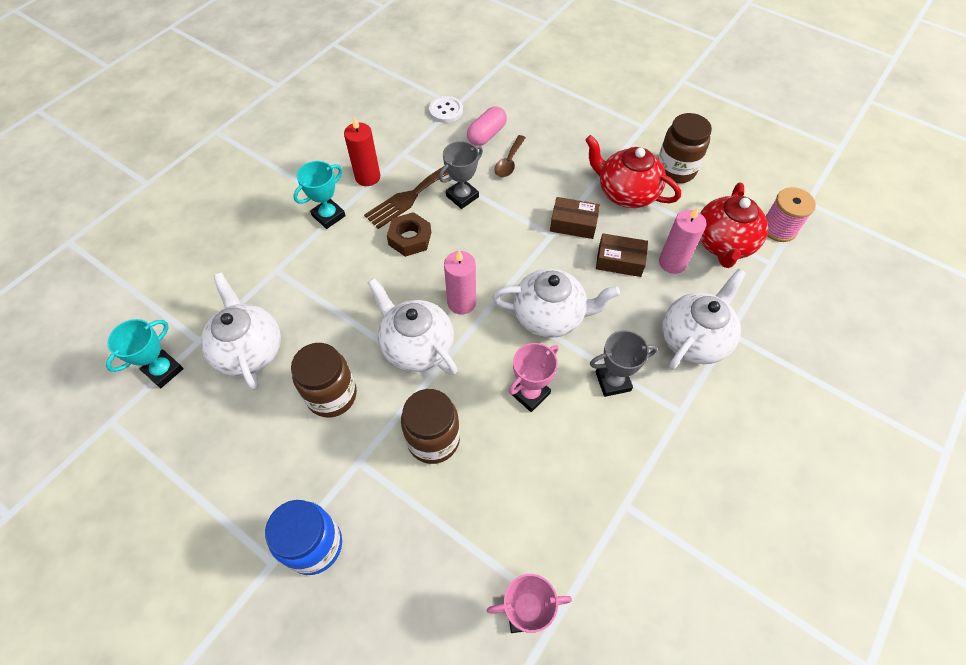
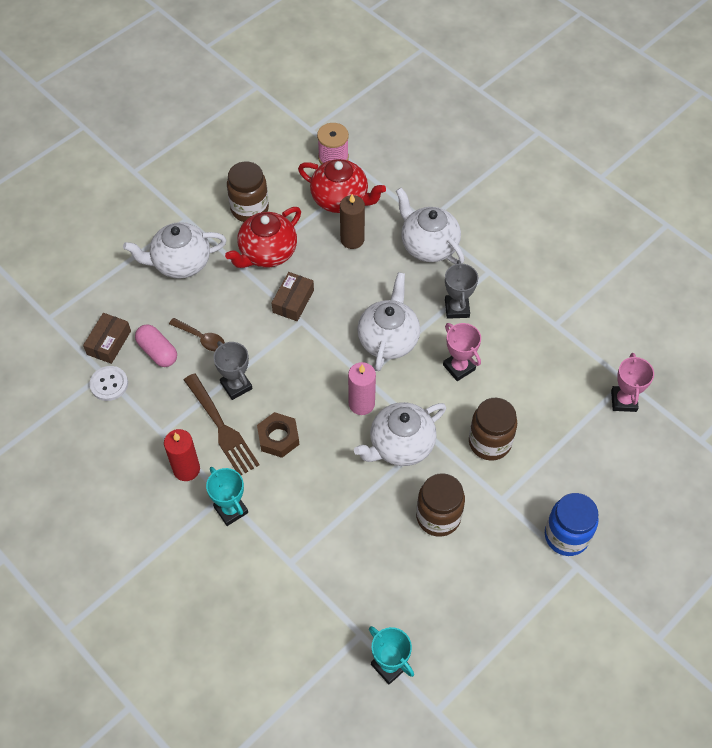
camera: 80 degrees left, 0 degrees up
(249, 350) = (380, 587): white teapot -> white teapot (180, 263)
(619, 261) = (342, 276): brown box -> brown box (109, 343)
(672, 263) = (352, 239): pink candle -> brown candle

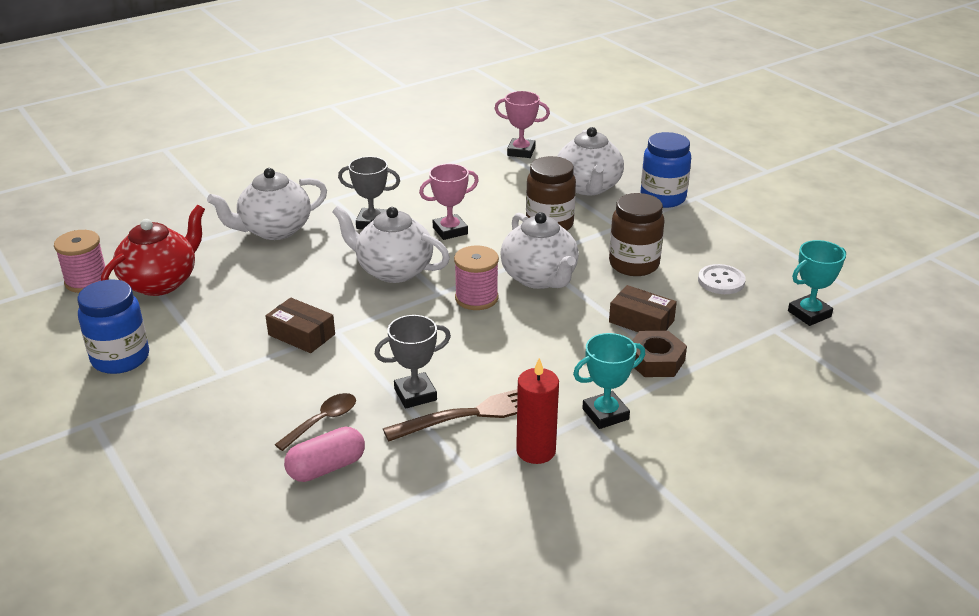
camera: 80 degrees left, 25 degrees down
(109, 343) = (285, 522): brown box -> brown box (641, 321)
(109, 384) = (364, 526): white button -> white button (721, 281)
(180, 263) = (174, 433): white teapot -> white teapot (588, 187)
(249, 209) = (120, 358): brown jar -> blue jar
(267, 253) = (209, 349): red teapot -> none
(278, 438) = (507, 365): brown nut -> brown nut (655, 361)
(352, 239) = (231, 280): brown candle -> none
(361, 404) = (476, 298): pink candle -> pink spool

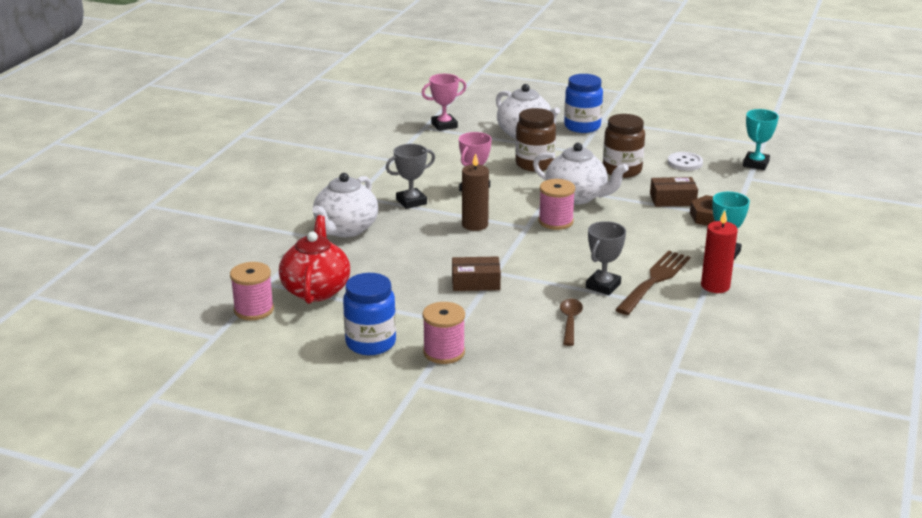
camera: 35 degrees left, 5 degrees down
(162, 399) = (444, 352): none -> pink spool
(326, 468) = (612, 342): pink capsule -> none
(393, 270) = (475, 225): white teapot -> brown candle

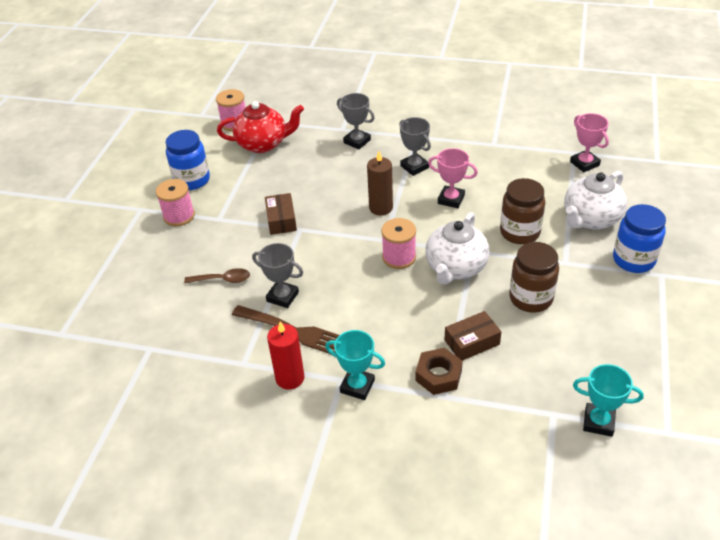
camera: 85 degrees right, 15 degrees up
(345, 229) = (357, 141): white teapot -> grey trophy
(672, 199) = (472, 342): brown box -> brown box turned 75 degrees clockwise
(685, 163) = (573, 352): white button -> none

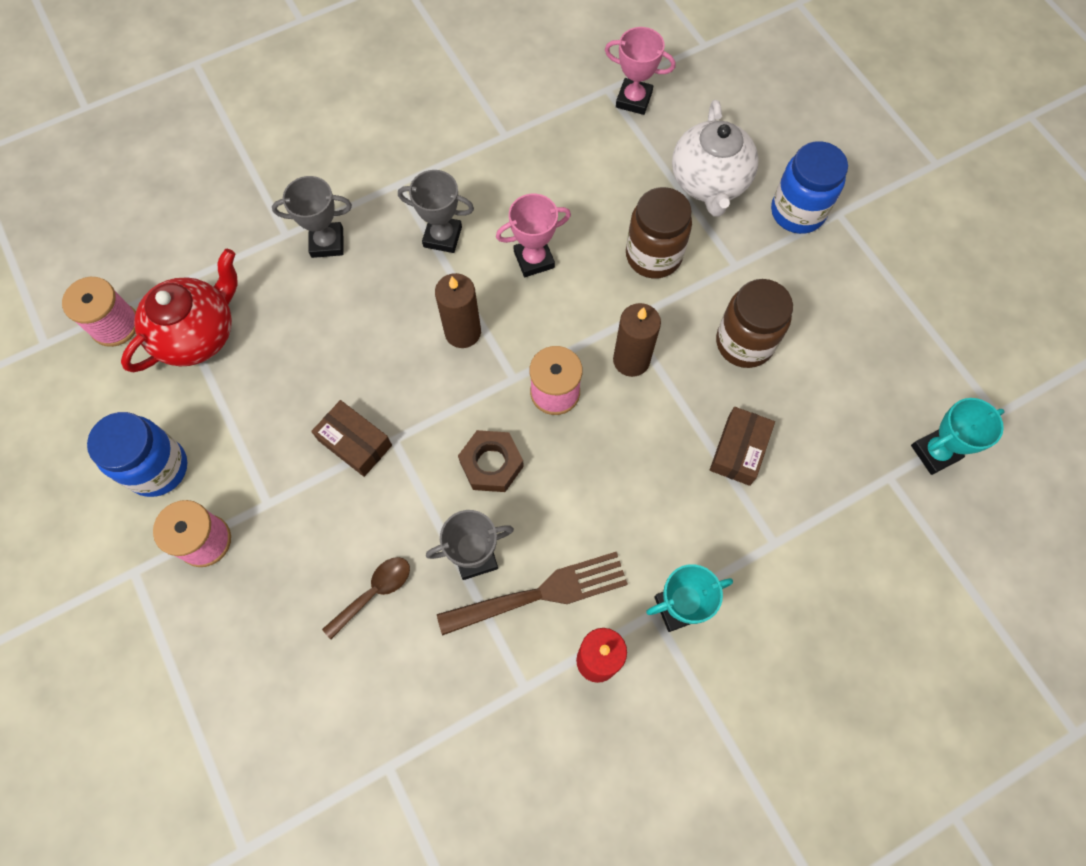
camera: 45 degrees left, 25 degrees up
(438, 375) = (745, 522): brown nut -> brown nut (491, 464)
(455, 268) = (631, 360): white teapot -> brown candle

